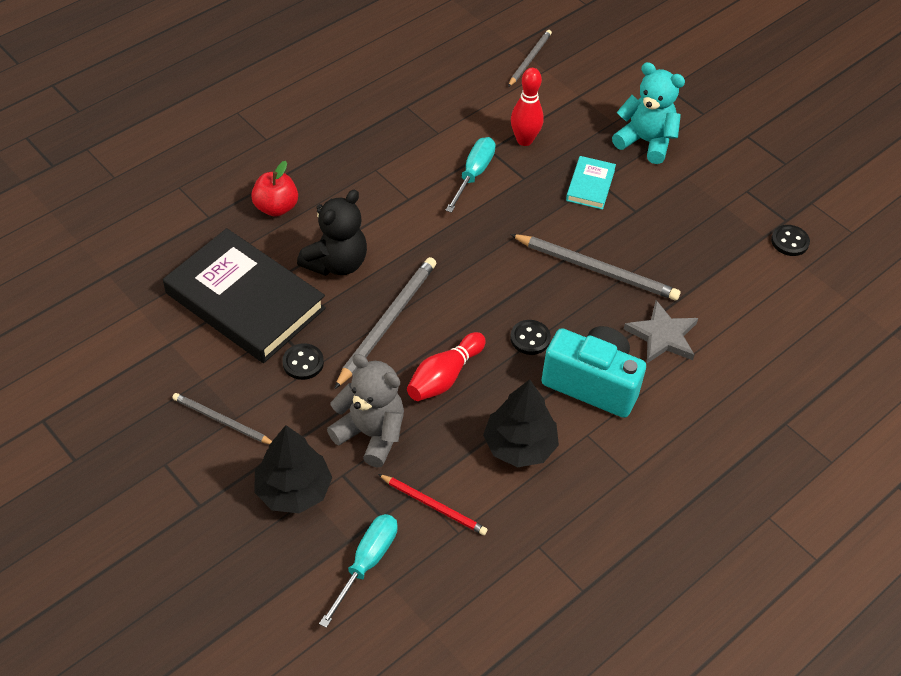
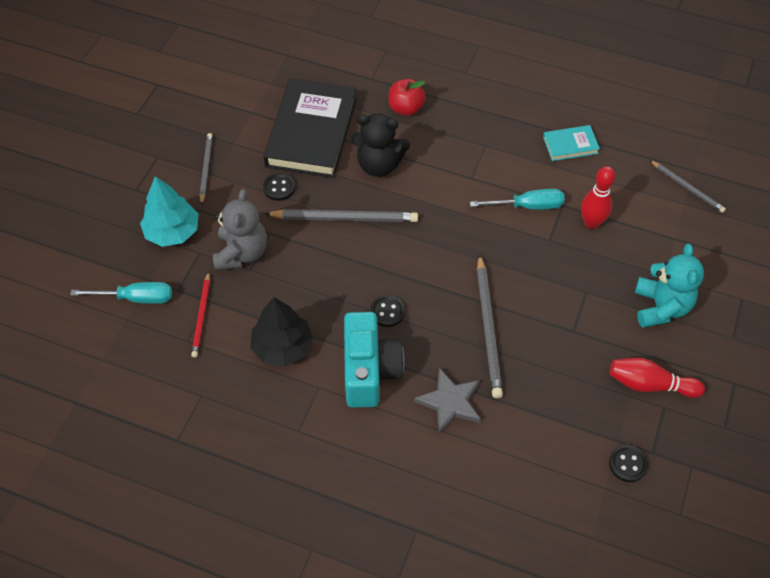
camera: 65 degrees right, 5 degrees up
(293, 490) = (172, 232): black tree -> turquoise tree
(444, 377) = (317, 273): red bowling pin -> red bowling pin (649, 384)
(530, 59) = (687, 188): grey pencil -> grey pencil turned 45 degrees clockwise
(590, 185) = (577, 287): turquoise book -> turquoise book (570, 145)

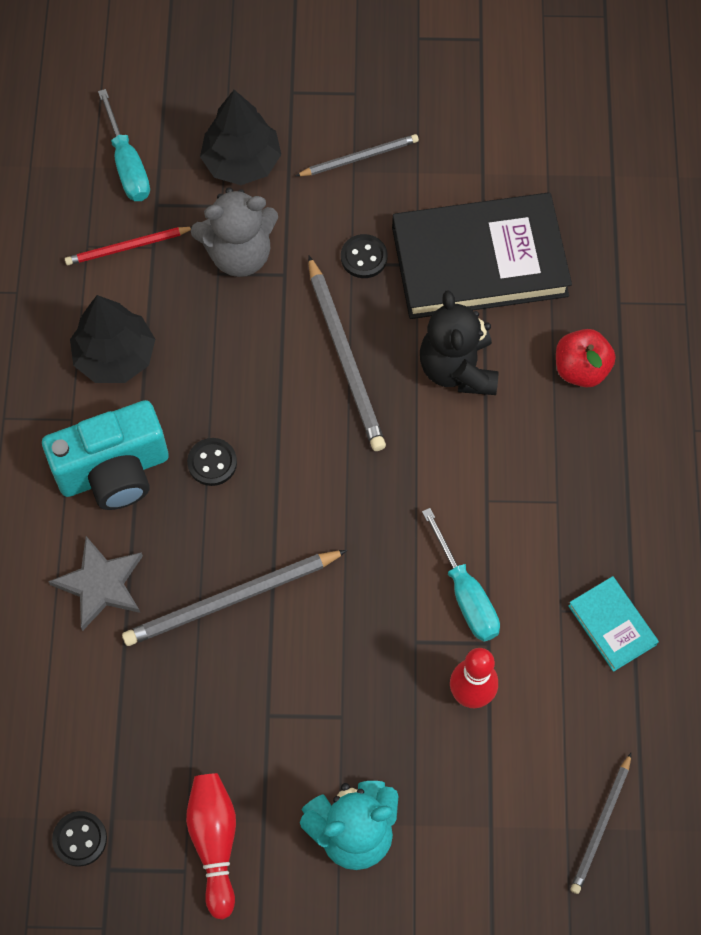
camera: 70 degrees right, 10 degrees up
(172, 232) = (241, 162): turquoise tree -> black tree

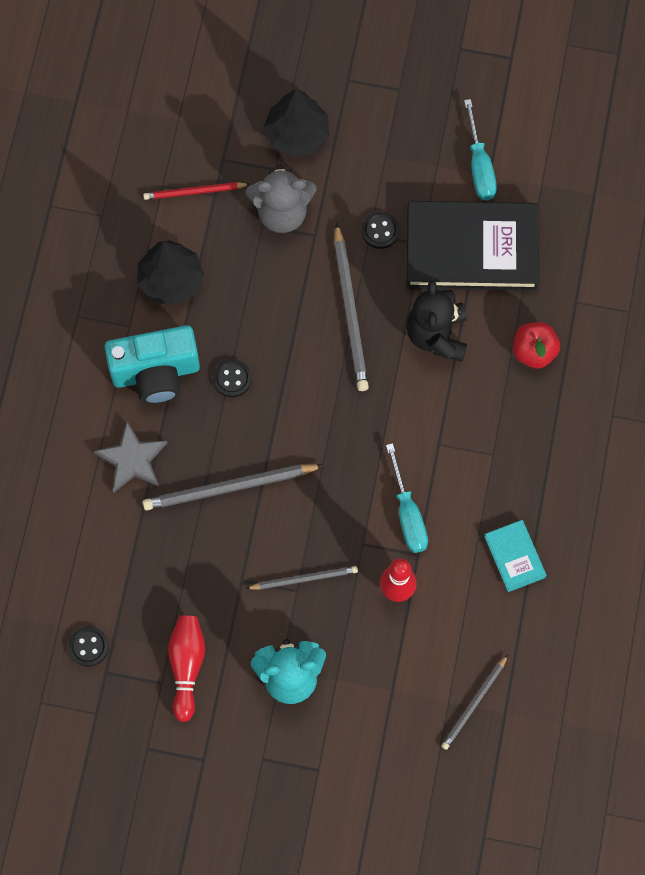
camera: 10 degrees right, 5 degrees up
(127, 164) = (205, 122): turquoise screwdriver -> turquoise screwdriver (479, 166)
(359, 157) = (392, 146): grey pencil -> grey pencil (304, 579)

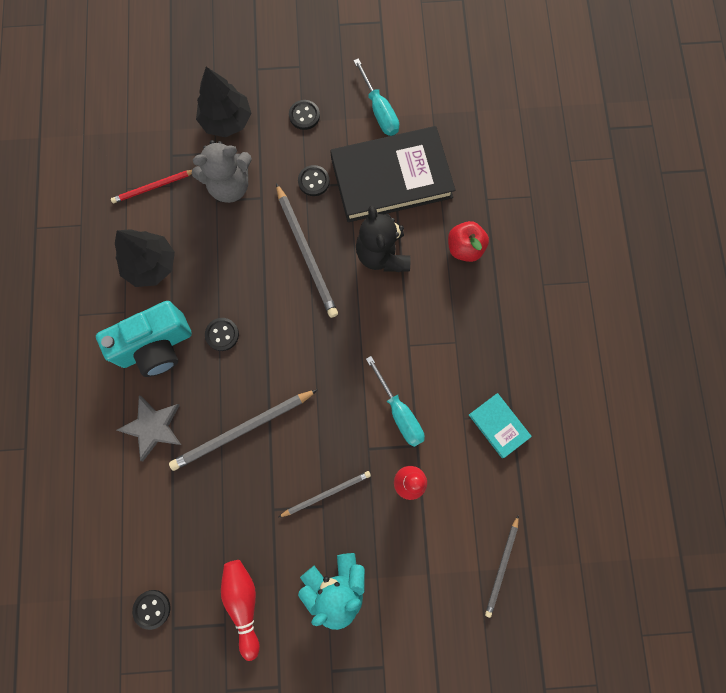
camera: 15 degrees left, 5 degrees up
(389, 150) = (304, 115): none -> black button

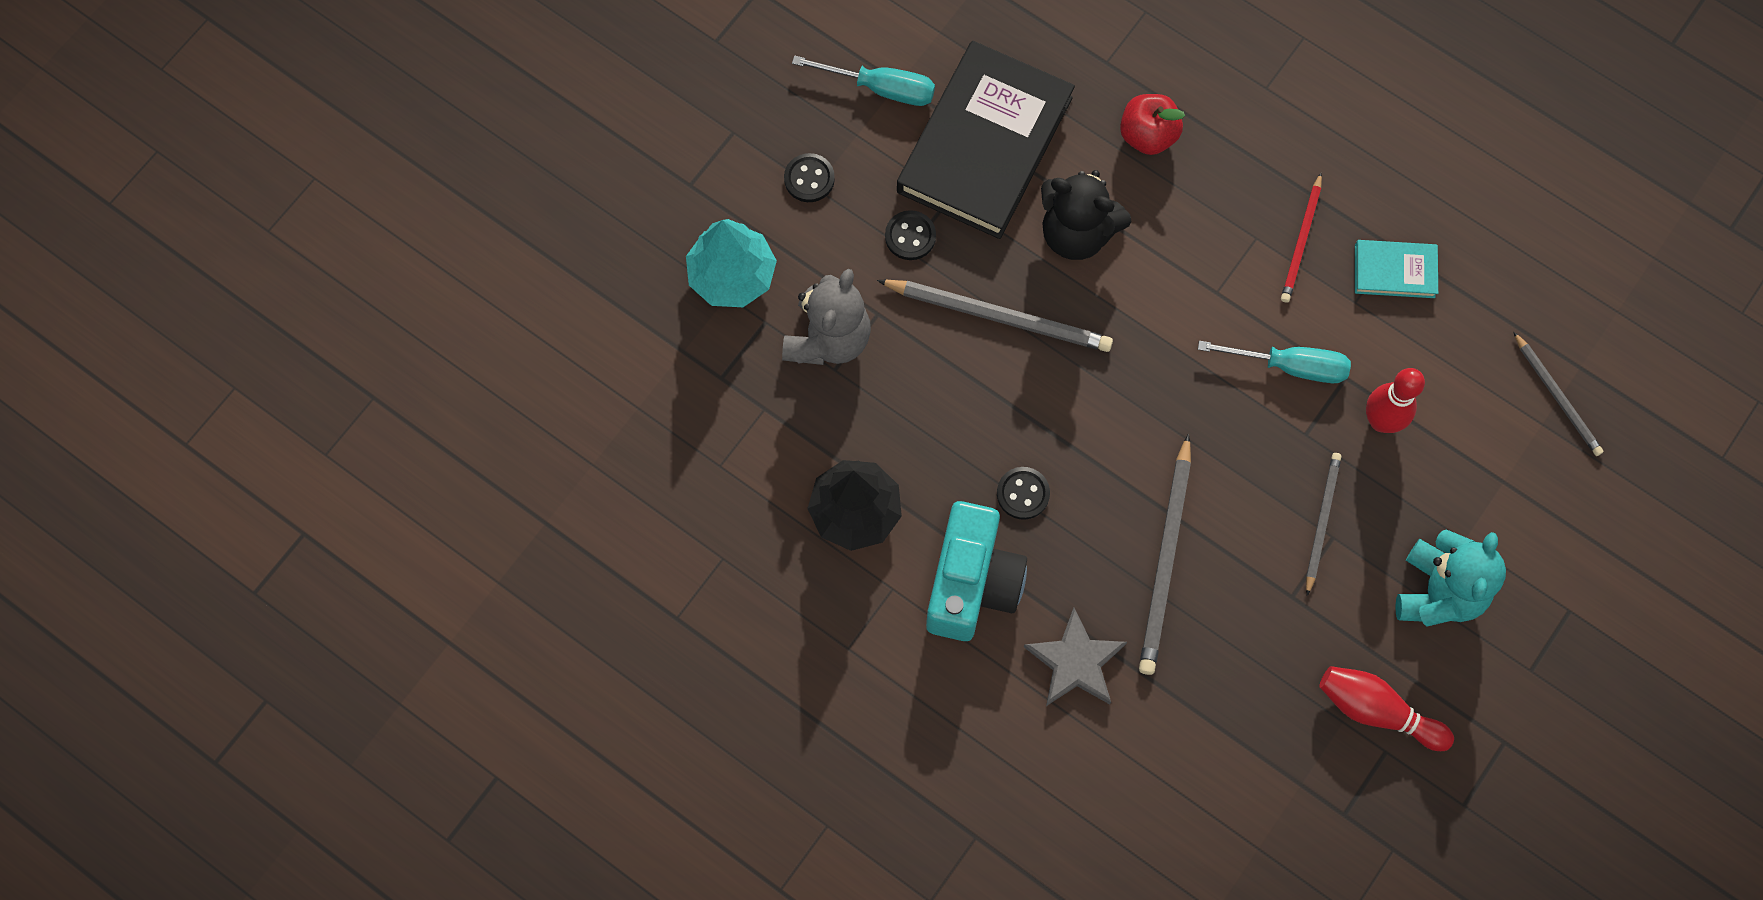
camera: 50 degrees left, 5 degrees down
(152, 609) = (1302, 822): black button -> none
(153, 187) = (748, 431): red pencil -> red pencil (1301, 241)
(226, 120) = (732, 275): black tree -> turquoise tree

